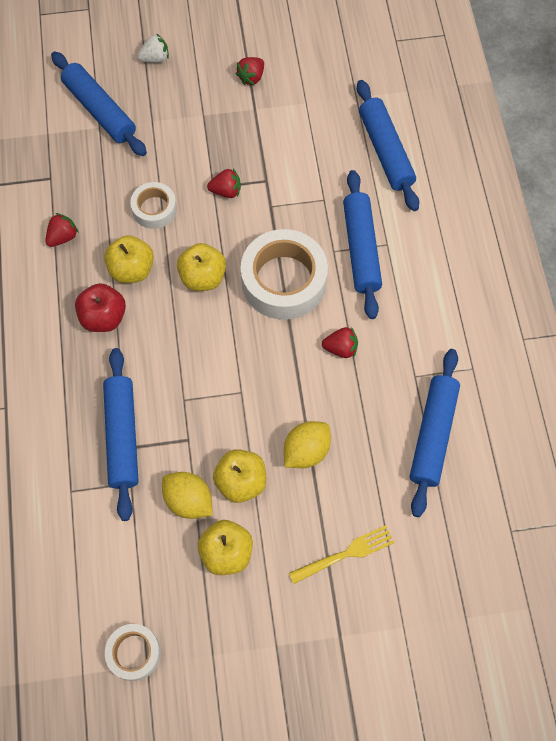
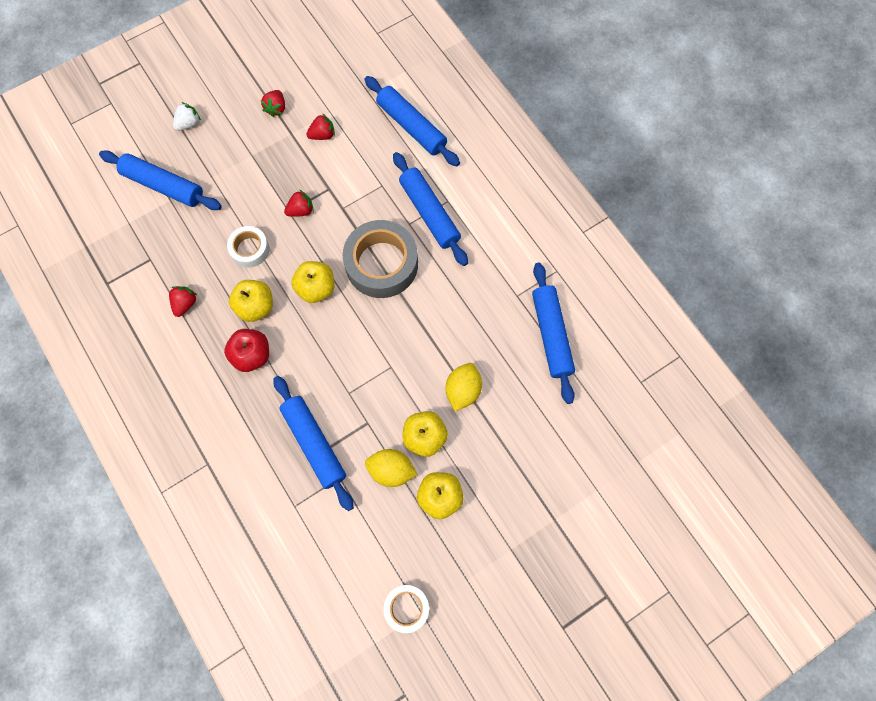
camera: 25 degrees left, 5 degrees up
(284, 281) = (381, 264): white tape -> grey tape
(341, 348) = (451, 298): red strawberry -> red strawberry (322, 135)
(345, 554) = (529, 456): yellow fork -> none

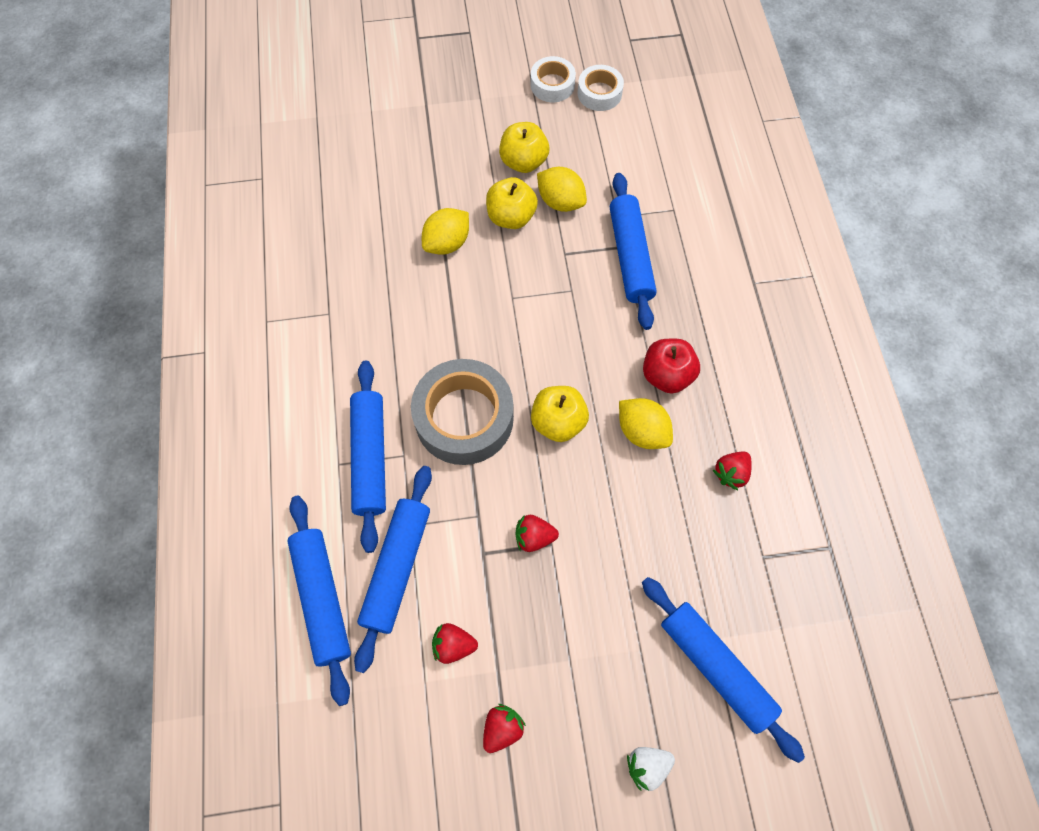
camera: 155 degrees left, 5 degrees down
(250, 249) = (623, 511): white tape -> white tape (552, 85)
(256, 306) = (642, 431): yellow apple -> yellow lemon
(551, 335) = (320, 257): blue rolling pin -> blue rolling pin (397, 568)

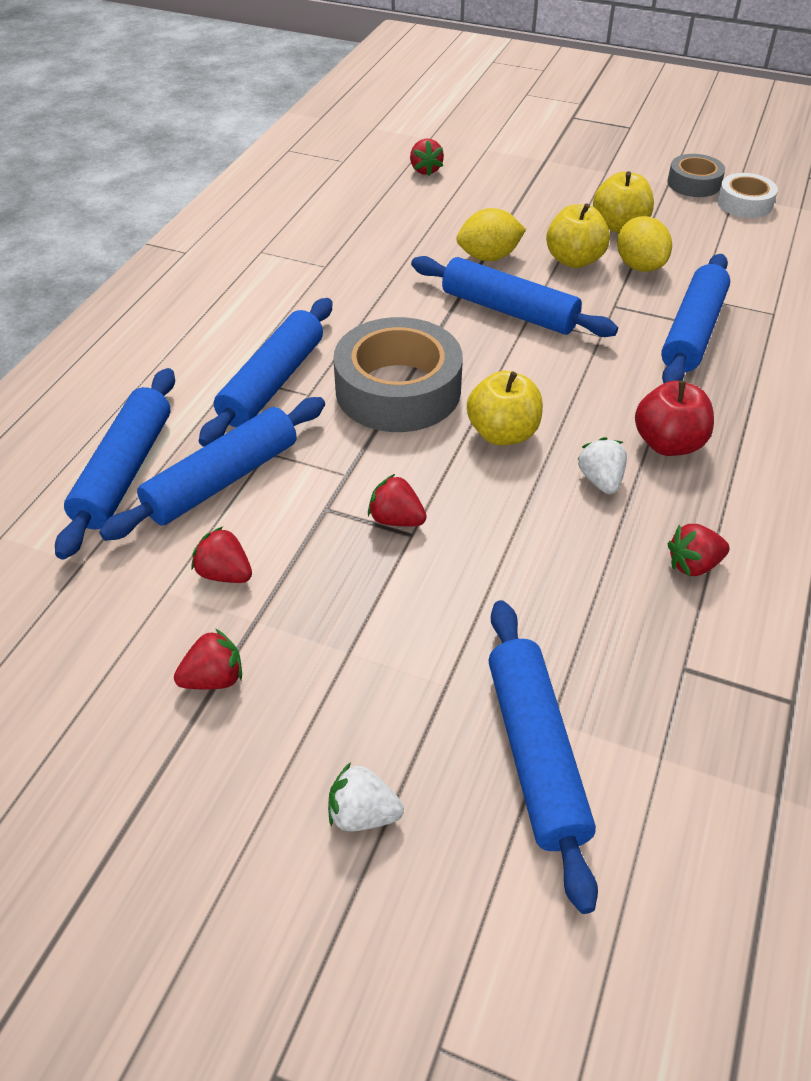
camera: 30 degrees right, 20 degrees down
(337, 160) = (425, 170): none -> red strawberry
(494, 296) = (509, 310): none -> blue rolling pin
(552, 85) = (694, 183): white tape -> grey tape
(642, 431) = (600, 480): yellow lemon -> white strawberry

